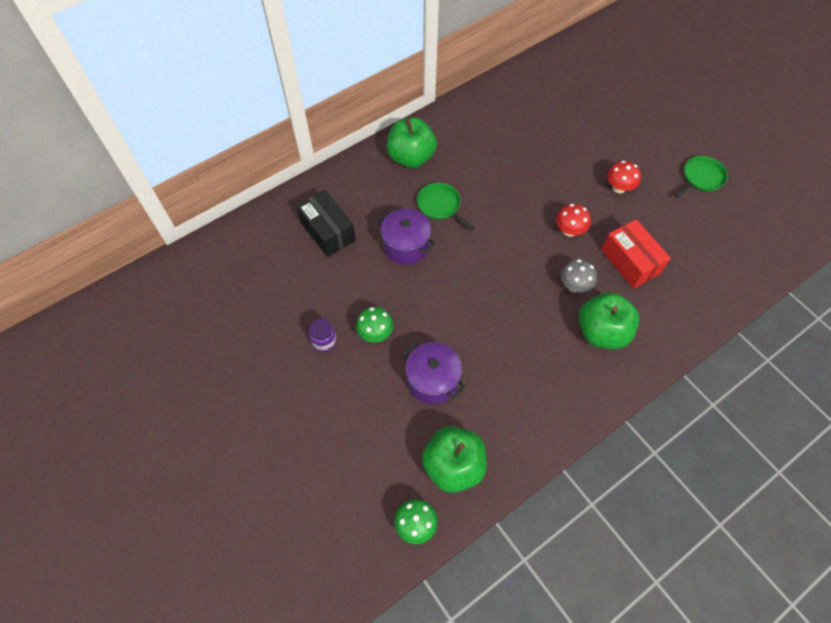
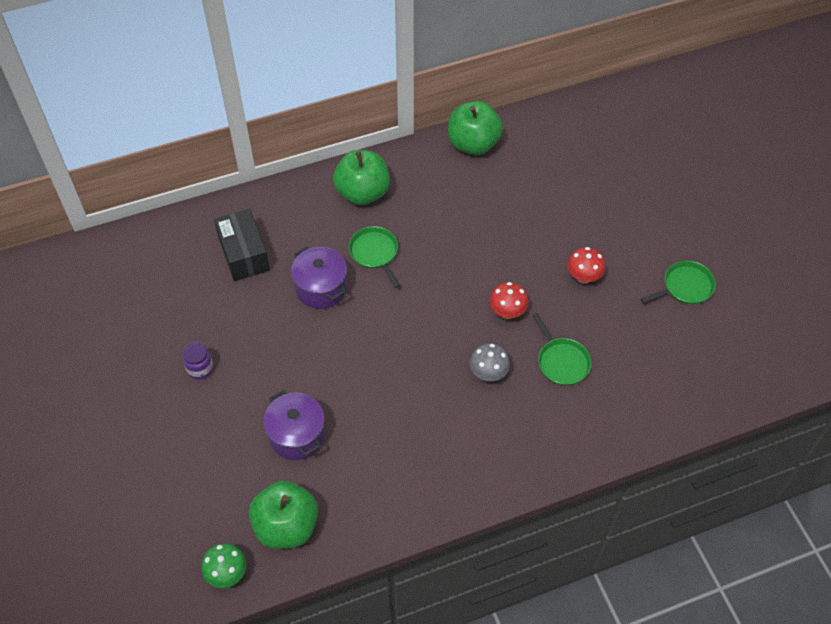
camera: 15 degrees right, 5 degrees down
(375, 333) = (255, 373): green mushroom -> none
(602, 332) = (498, 429): green apple -> green apple (473, 144)
(630, 262) = (562, 361): red box -> green pan

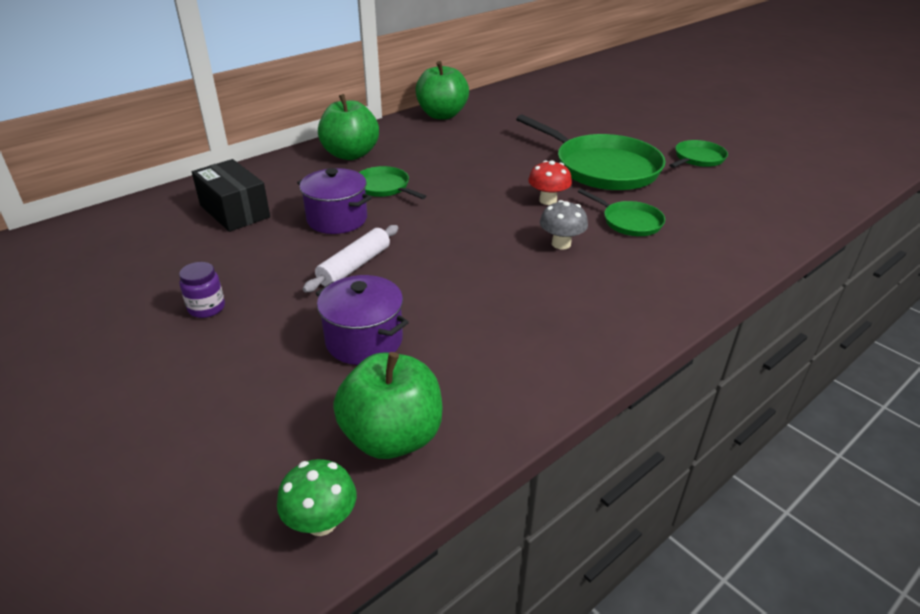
camera: 20 degrees left, 20 degrees down
(316, 353) = (354, 266): none -> white rolling pin
(583, 277) = (602, 168): red mushroom -> green pan

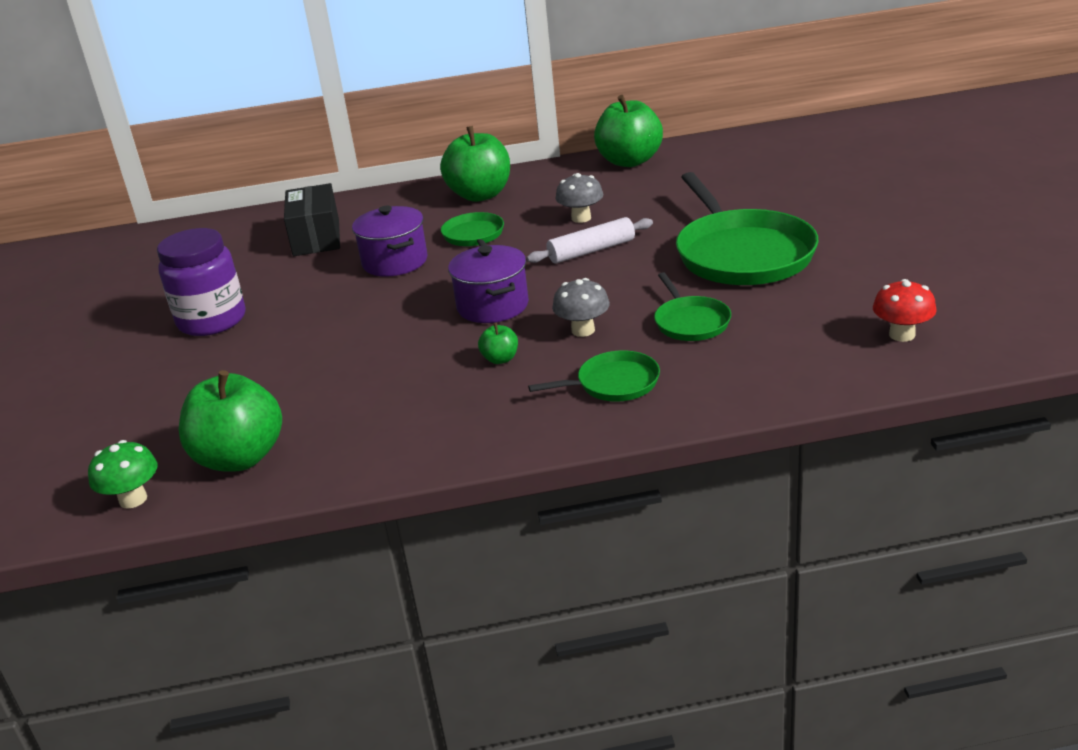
camera: 35 degrees right, 5 degrees down
(206, 308) = (212, 320): purple jar -> purple jar, size x1.99
(354, 266) = (362, 310): white rolling pin -> white rolling pin (591, 251)
(364, 340) = (300, 377): purple pot -> purple pot (492, 306)
(455, 160) = (581, 218): none -> grey mushroom
(525, 281) = (500, 359): none -> green apple
(548, 200) = (628, 281): red mushroom -> red mushroom (902, 335)
(698, 158) = (887, 262): green pan -> green pan (614, 383)

